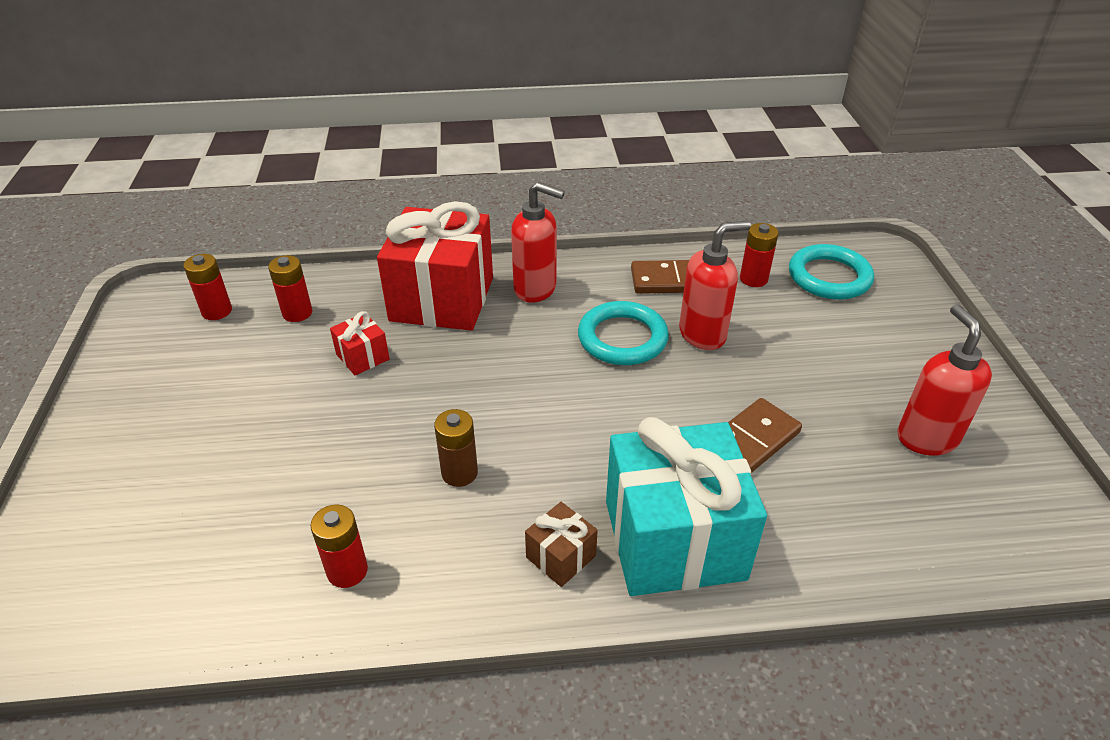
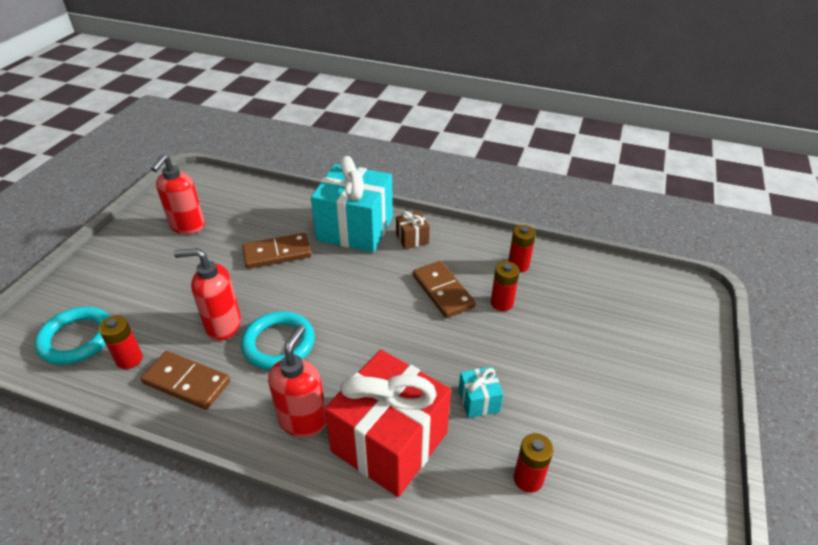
camera: 155 degrees left, 0 degrees up
(217, 311) = (610, 516): red battery -> red battery (501, 303)
(362, 357) = (478, 401): red gift -> turquoise gift
(459, 473) = (442, 291): brown battery -> brown domino
(536, 289) = (303, 420): red soap dispenser -> red soap dispenser turned 60 degrees clockwise

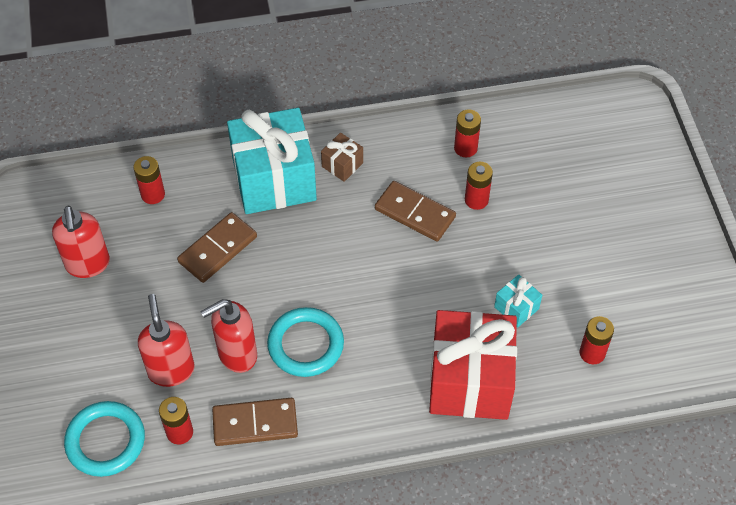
camera: 30 degrees left, 15 degrees up
(267, 205) = (153, 194): none -> red battery
(303, 420) = (386, 401): red soap dispenser -> red soap dispenser (171, 370)

